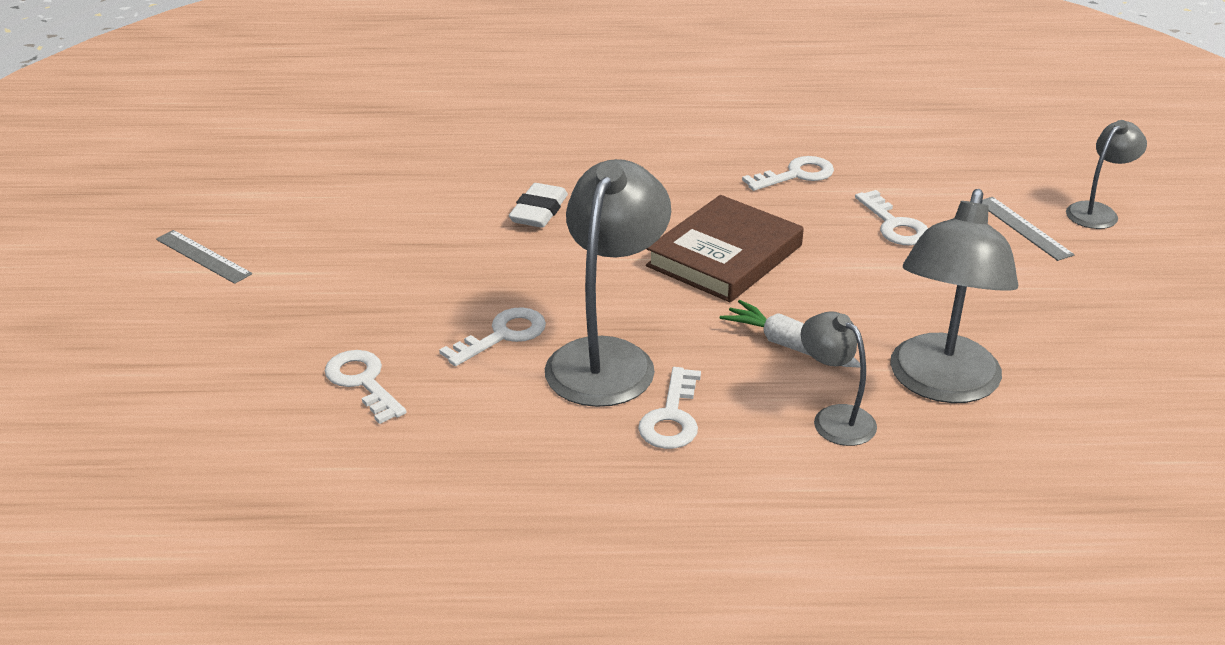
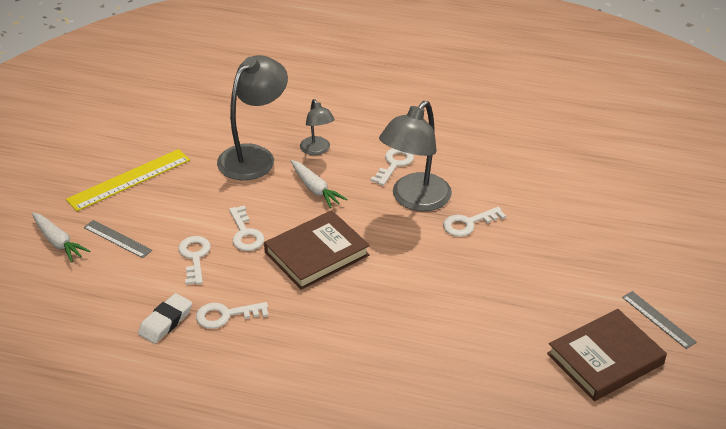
camera: 165 degrees left, 5 degrees up
(289, 206) = (605, 359): none -> brown book
(363, 382) = (548, 210): white key -> white key (245, 233)
(538, 211) = (424, 316): white eraser -> white eraser (166, 322)
(1023, 228) = (117, 239): grey ruler -> grey ruler turned 45 degrees counterclockwise
(1097, 212) = (58, 242): grey lamp -> white carrot
(1105, 307) = (129, 180): none -> yellow ruler

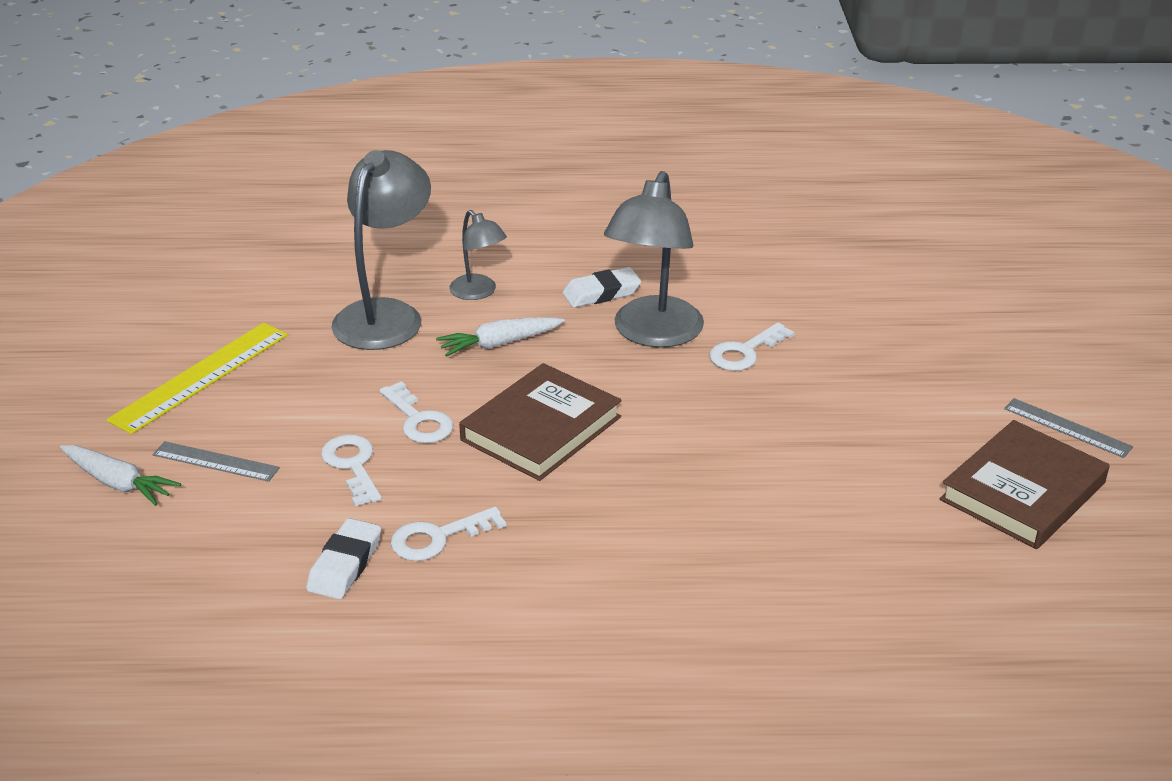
camera: 15 degrees left, 5 degrees down
(315, 189) = (499, 343): white carrot -> white carrot turned 120 degrees clockwise
(394, 164) = (601, 293): white key -> white eraser

